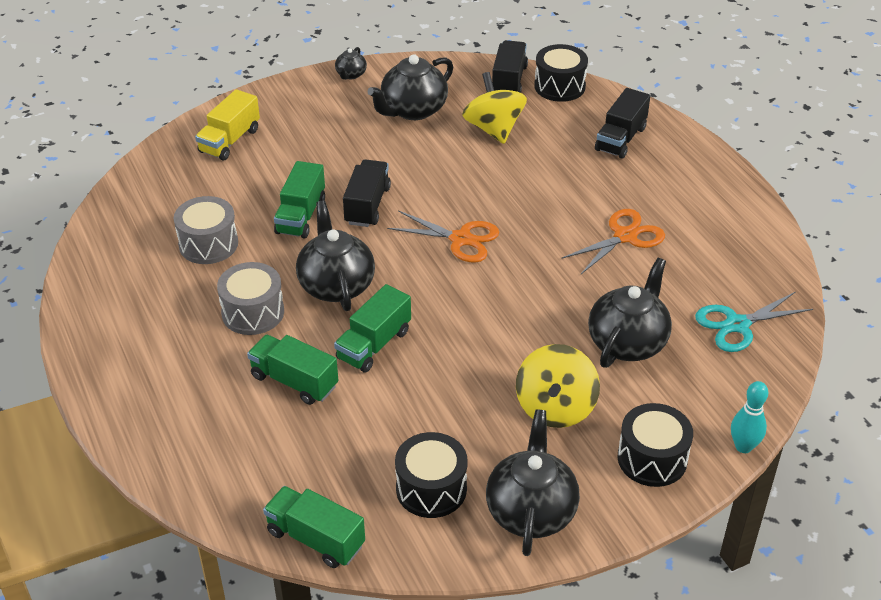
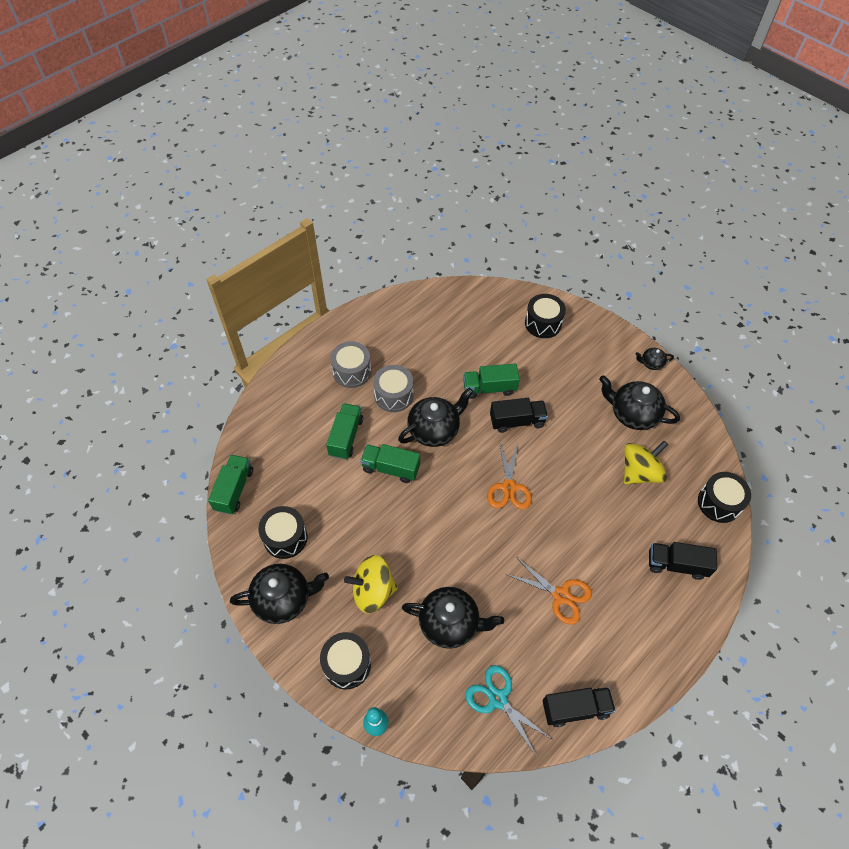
camera: 70 degrees right, 15 degrees up
(208, 244) = (442, 350): grey drum -> grey drum (352, 371)
(230, 141) = (543, 323): yellow truck -> black drum
(509, 81) = (705, 465): black truck -> black truck (575, 708)

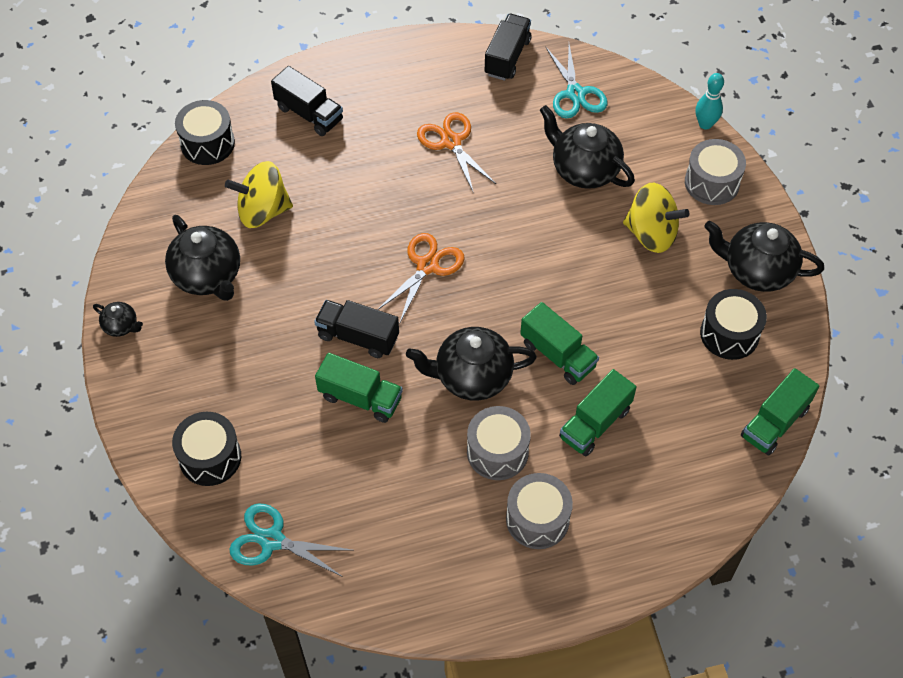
camera: 150 degrees left, 0 degrees up
(347, 664) = (712, 183): black drum -> grey drum
(481, 303) = (272, 540): none -> turquoise scissors
(575, 708) = (507, 57): black truck -> black truck turned 90 degrees clockwise

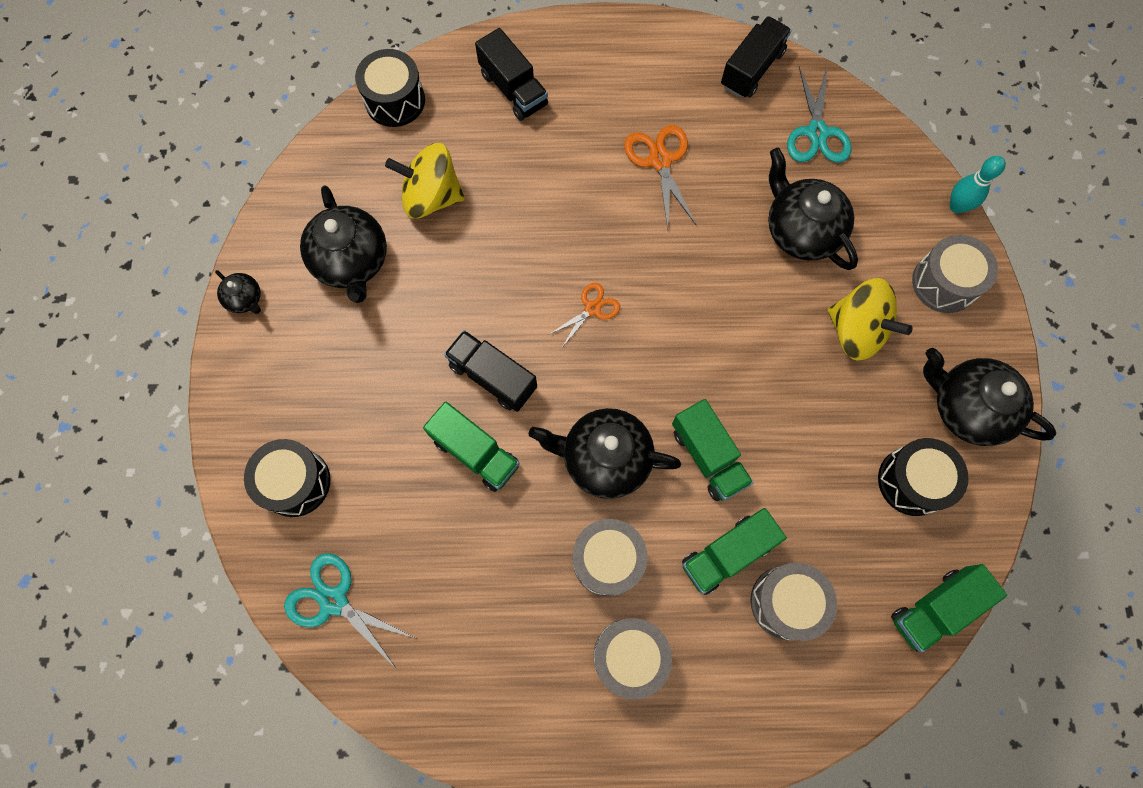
camera: 15 degrees right, 15 degrees up
(427, 266) = (592, 308): orange scissors -> orange scissors, size x0.63
(654, 447) = (786, 602): none -> grey drum

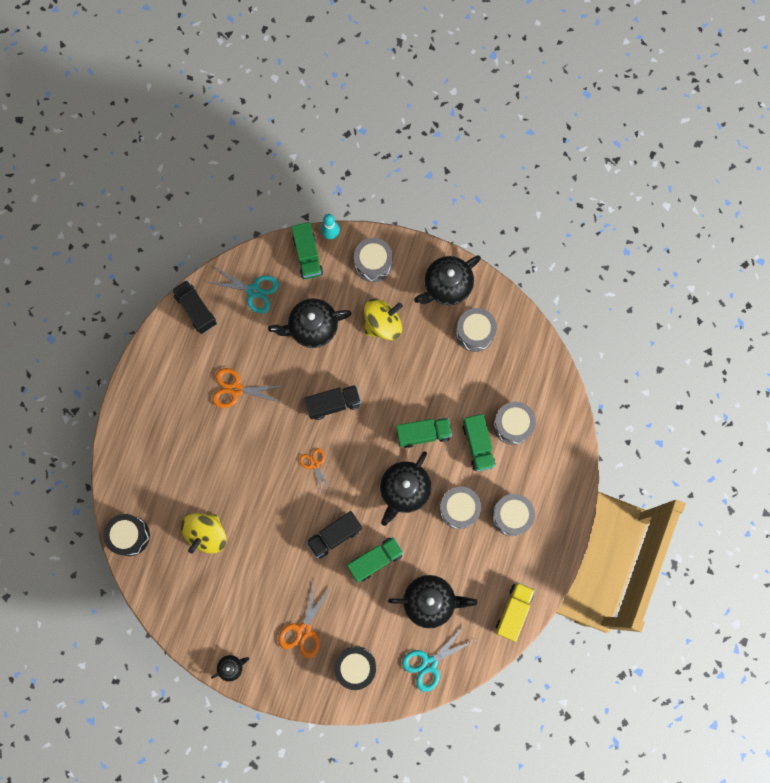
camera: 70 degrees left, 5 degrees up
(330, 383) = (303, 631): none -> orange scissors
(352, 262) = (231, 595): black teapot -> black teapot (430, 601)
(466, 719) = (513, 611): none -> yellow truck
(513, 89) = (151, 459): black truck -> black truck (333, 404)
(912, 481) = (474, 333): black drum -> grey drum
(935, 608) = (541, 352): green truck -> green truck (308, 256)

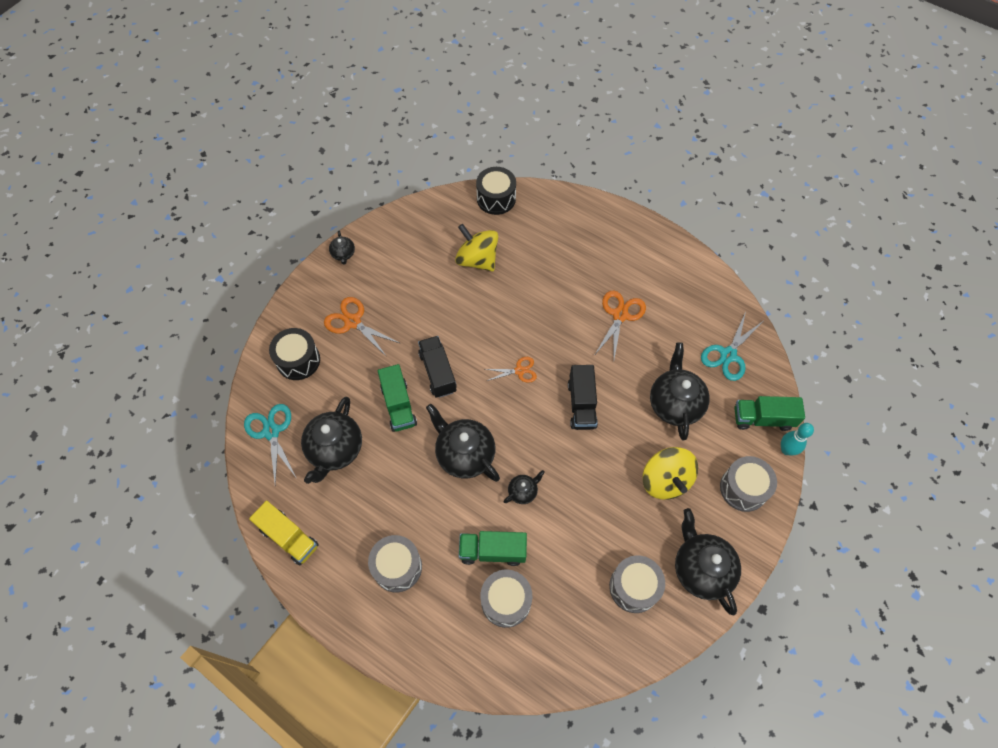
camera: 105 degrees right, 15 degrees down
(196, 310) = (715, 296): black truck -> none
(423, 434) = (523, 491): green truck -> black teapot
(459, 509) = (425, 508): grey drum -> none

